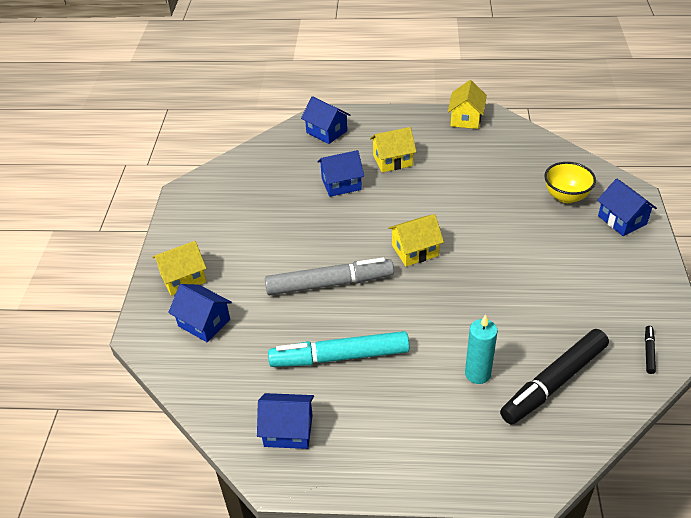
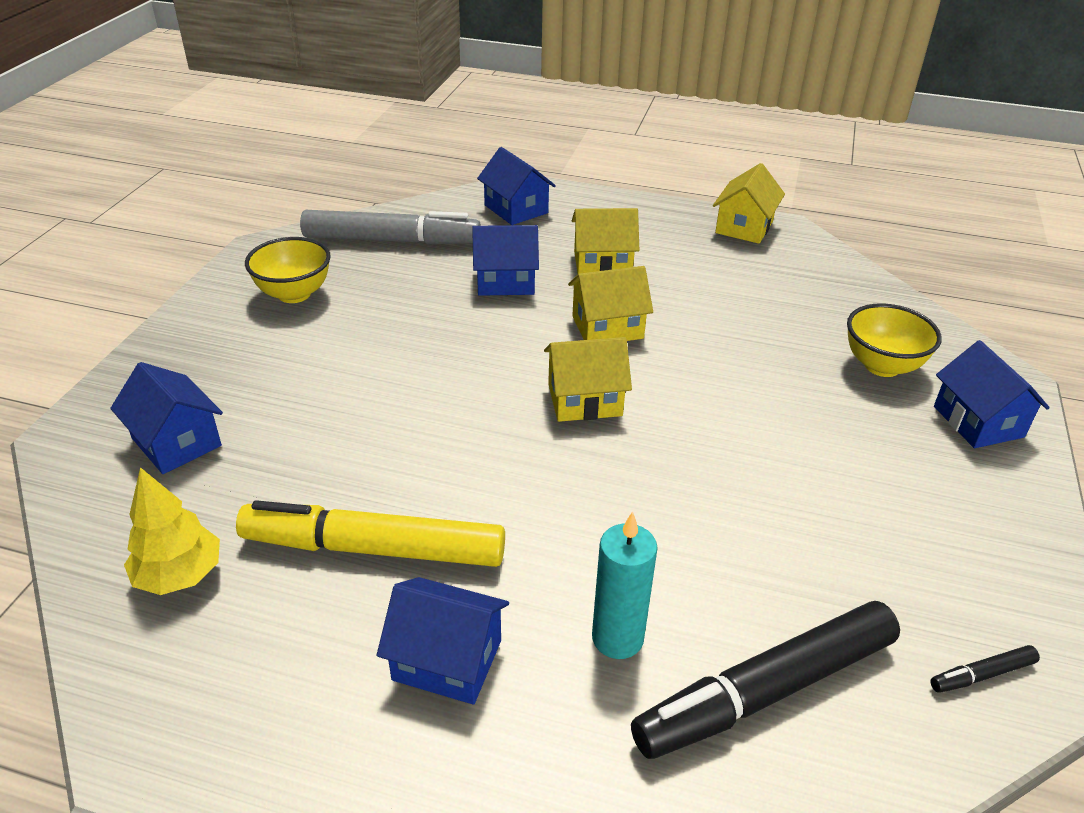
camera: 10 degrees right, 5 degrees down
(183, 278) = (185, 368): yellow house -> yellow house (607, 327)
(221, 217) = (294, 294): none -> yellow bowl
(247, 393) = (179, 575): none -> yellow tree
(288, 430) = (213, 663): blue house -> blue house (447, 660)
(329, 283) = (414, 423): grey marker -> grey marker (390, 240)
(340, 357) = (375, 549): turquoise marker -> yellow marker
(649, 352) = (982, 674): black marker -> black marker turned 135 degrees counterclockwise

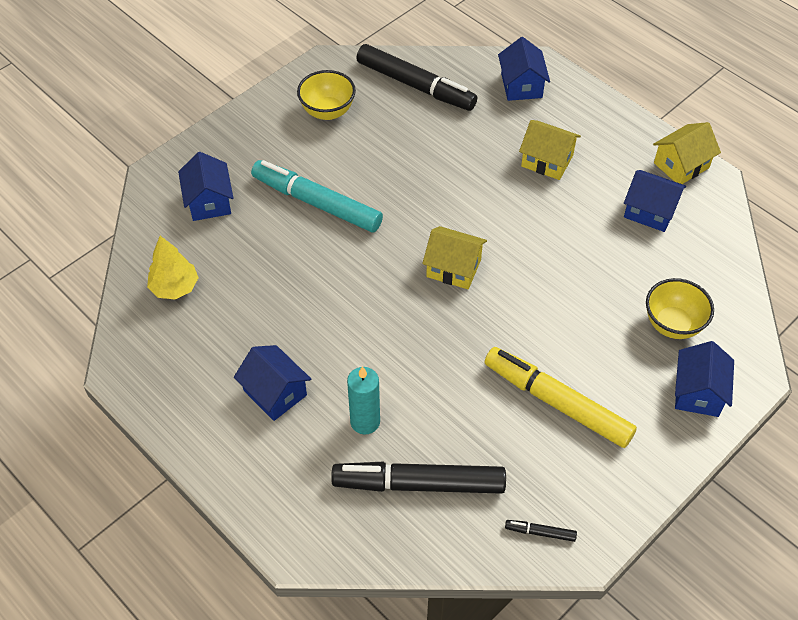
camera: 30 degrees right, 15 degrees up
(346, 392) = (317, 203): none -> turquoise marker
(375, 549) = (275, 315): yellow marker -> yellow marker (558, 403)
(390, 240) = (415, 85): grey marker -> black marker
(505, 281) = (468, 152): blue house -> blue house (650, 211)
(607, 327) = (509, 218): yellow house -> none

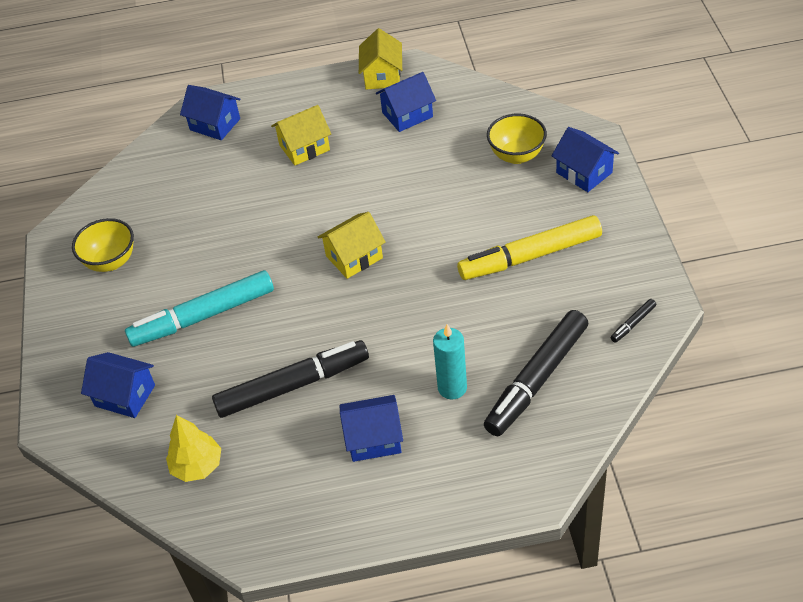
camera: 50 degrees left, 5 degrees down
(415, 85) = (144, 189): black marker -> black marker (292, 386)

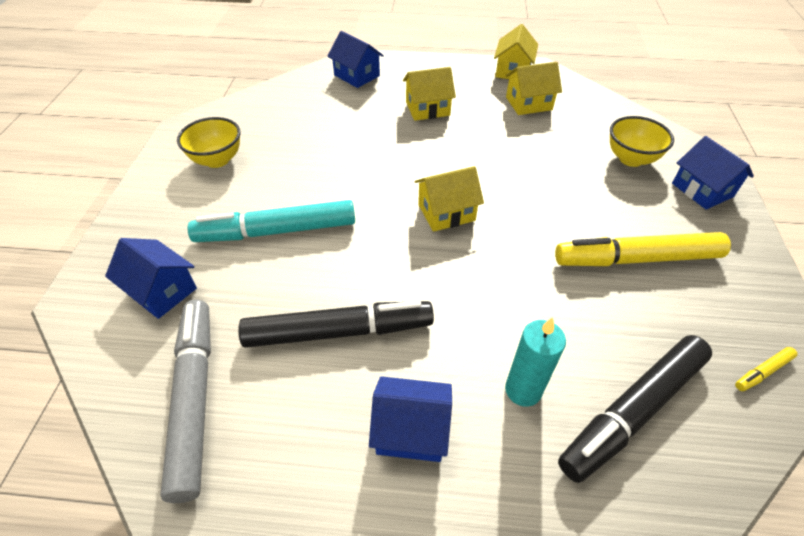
camera: 10 degrees right, 0 degrees up
(197, 466) = (194, 399): yellow tree -> grey marker
(407, 115) = (528, 103): blue house -> yellow house
(633, 323) = (763, 372): black marker -> yellow marker

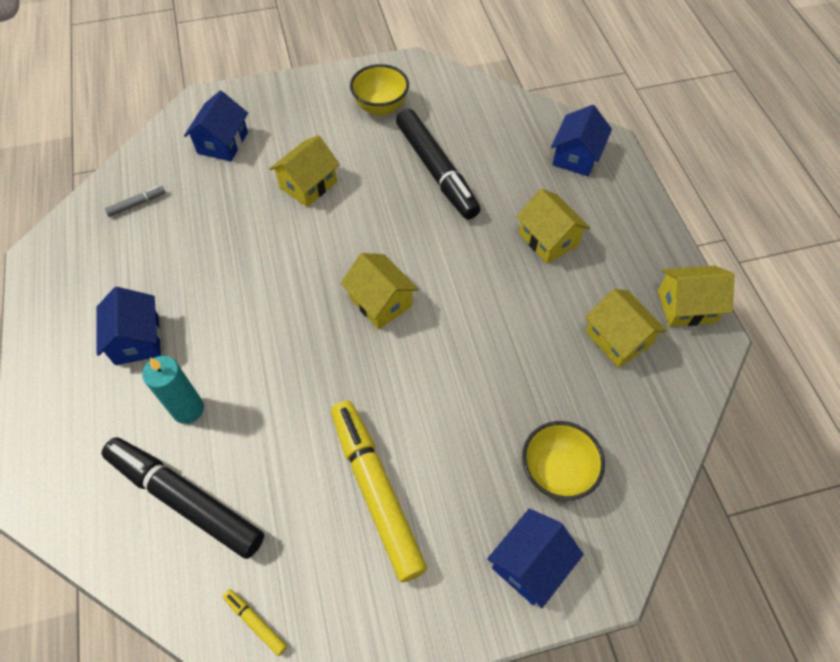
camera: 70 degrees right, 10 degrees up
(194, 399) = (136, 204): grey marker -> grey marker, size x0.40
(277, 231) = (308, 184): turquoise marker -> yellow house
(337, 331) = (214, 264): black marker -> black marker (436, 170)

